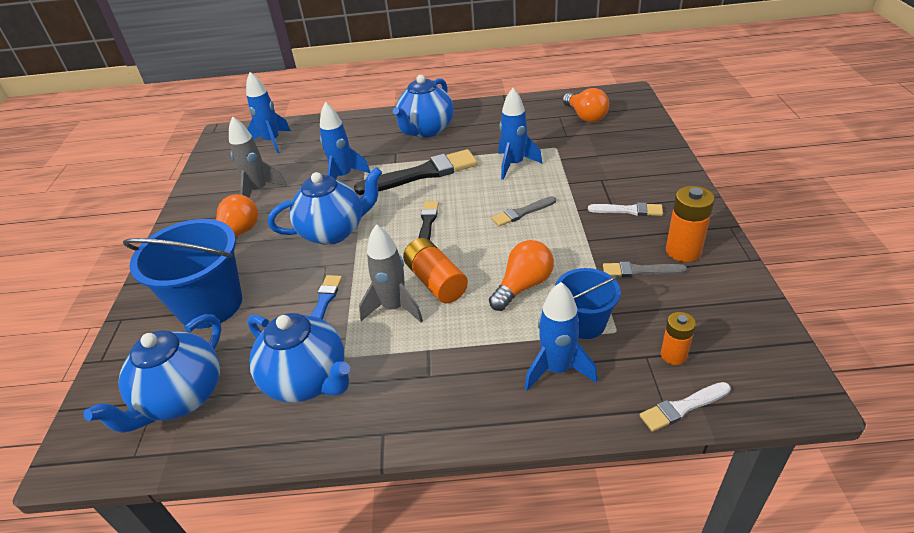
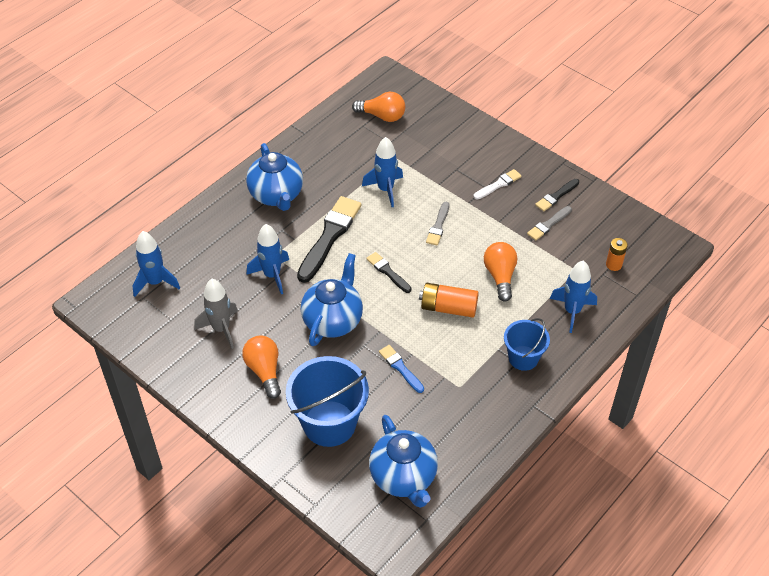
camera: 50 degrees left, 10 degrees up
(308, 380) = (459, 413): blue teapot -> none
(394, 308) = (447, 340): grey rocket -> none
(584, 323) = (556, 276): blue bucket -> blue bucket (523, 358)
(682, 407) = (643, 289): white brush -> none
(683, 251) = (556, 196): orange battery -> black brush

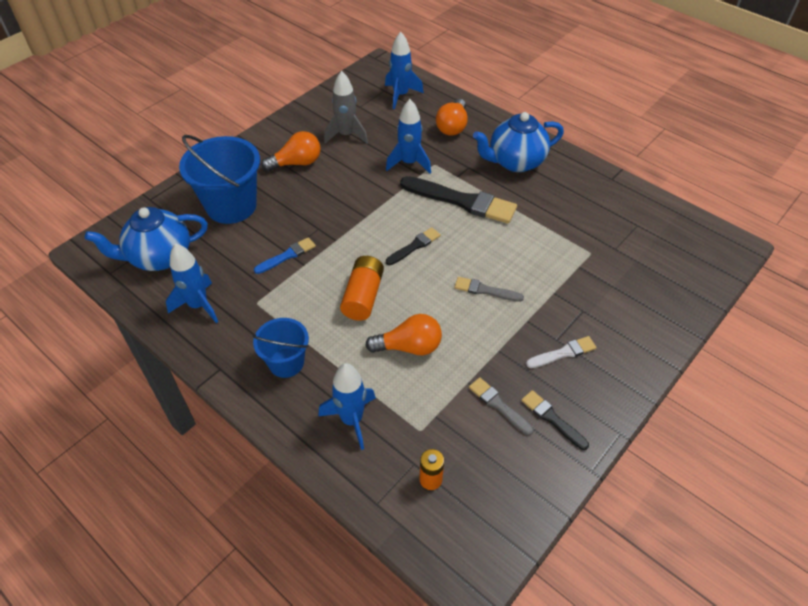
camera: 90 degrees right, 0 degrees up
(333, 320) = (351, 206): blue teapot -> none
(382, 116) = (659, 241): orange light bulb -> orange light bulb (452, 126)
(385, 189) = (537, 244): blue rocket -> blue rocket (198, 305)
(498, 184) = (563, 353): white brush -> white brush turned 75 degrees counterclockwise

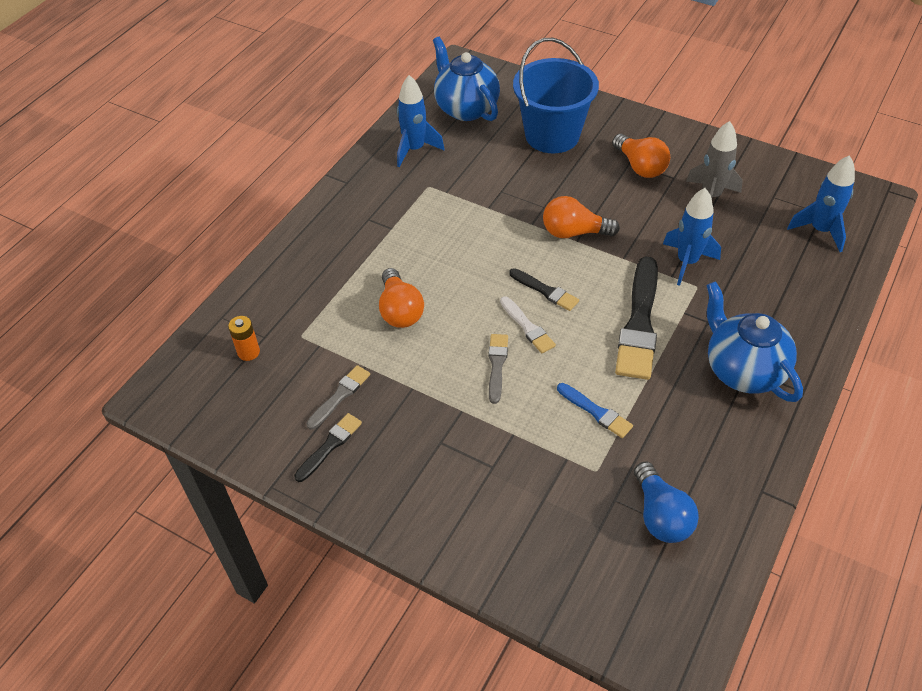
camera: 80 degrees right, 0 degrees up
(286, 363) = (361, 224): blue bucket -> none
(287, 256) = (496, 192): blue brush -> blue brush (596, 412)
(352, 420) = (305, 283): blue rocket -> none
(363, 296) = (458, 262): orange battery -> none
(452, 126) = (783, 293): orange light bulb -> orange light bulb (574, 232)
(563, 353) = (421, 450): white brush -> white brush (527, 327)
(628, 228) = (660, 515): none -> blue light bulb

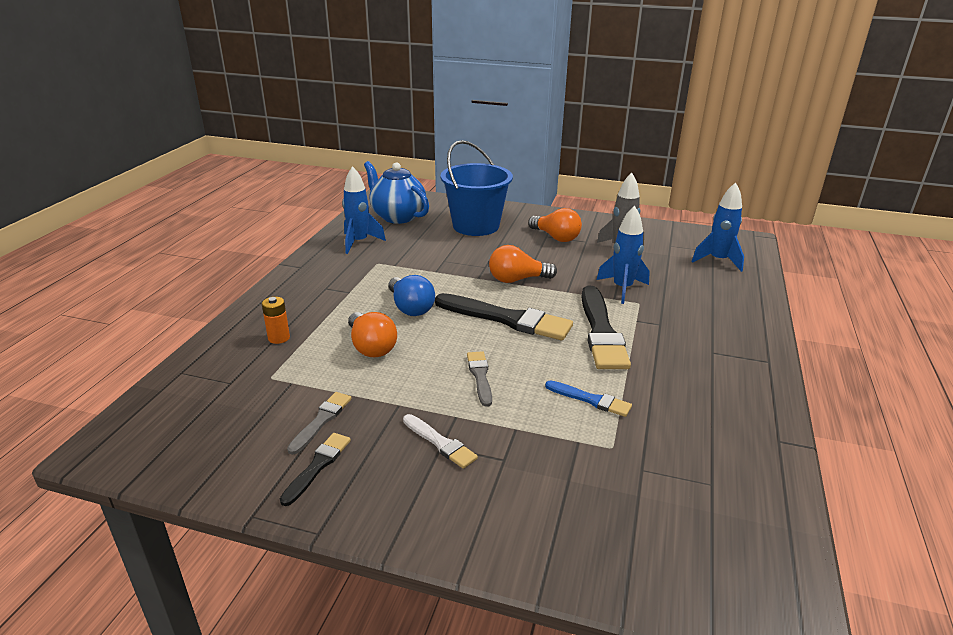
camera: 15 degrees left, 20 degrees down
(248, 352) = (213, 397): orange battery -> orange battery (279, 338)
(527, 327) = (499, 345): white brush -> white brush (440, 443)
(545, 291) = (507, 319): black brush -> black brush, size x1.94
(660, 515) = (694, 476): blue light bulb -> blue light bulb (410, 308)
(742, 370) = (708, 353): blue teapot -> none

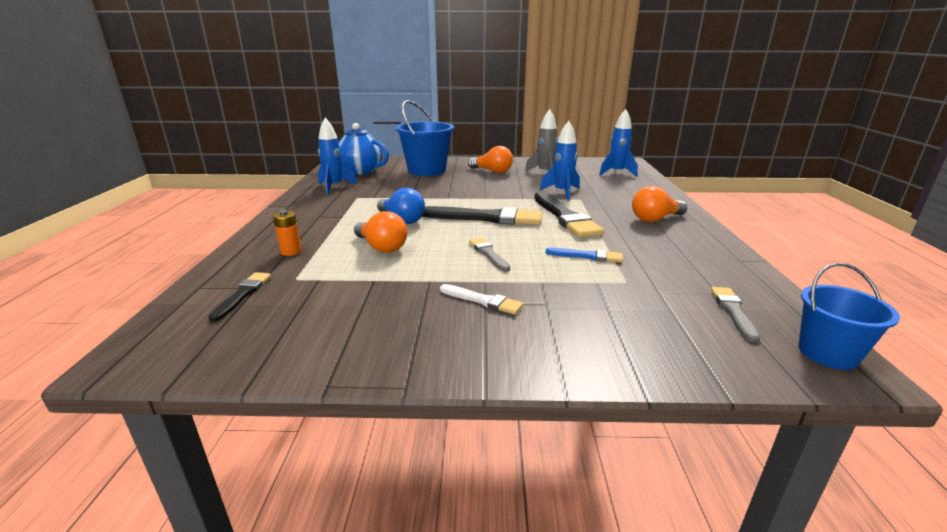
camera: 15 degrees left, 5 degrees down
(317, 466) = (376, 335): black brush -> black brush (243, 294)
(321, 421) = (362, 302): grey brush -> grey brush (733, 311)
(517, 279) = (479, 195): orange light bulb -> orange light bulb (655, 219)
(778, 594) = (827, 353): none -> blue bucket

